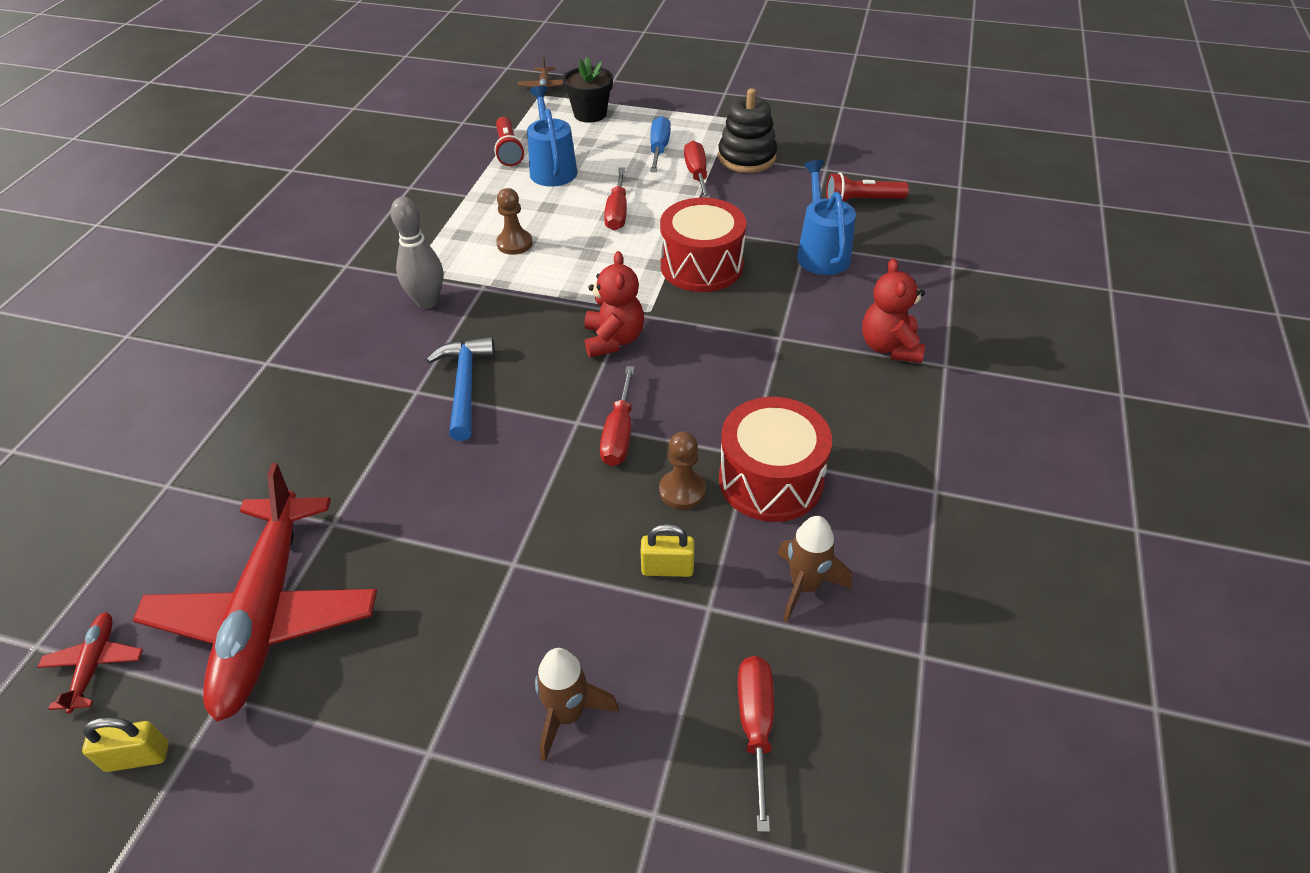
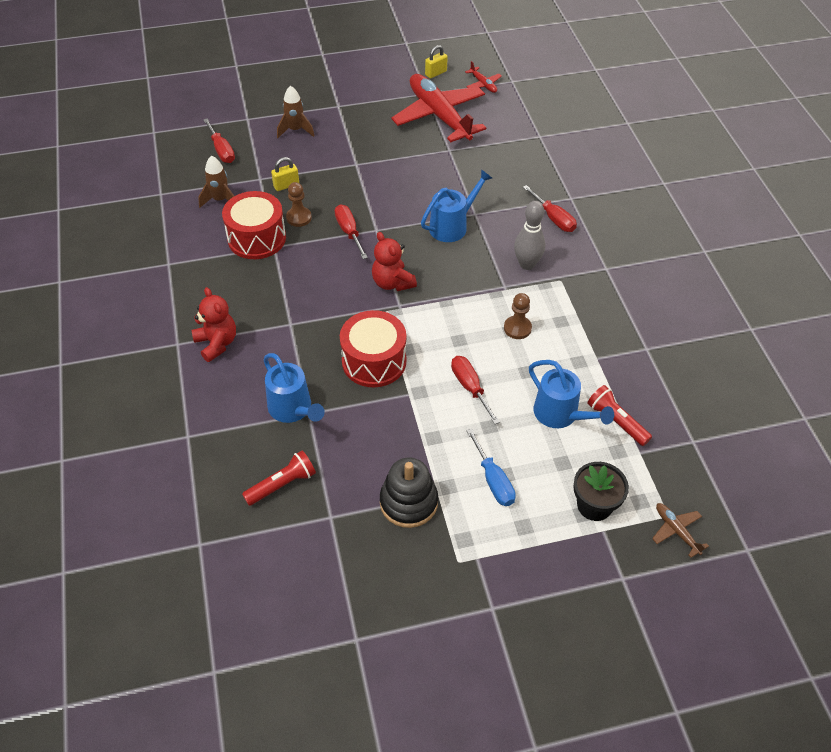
camera: 150 degrees right, 5 degrees up
(464, 385) = (452, 226): blue hammer -> blue watering can
(697, 175) = (438, 459): red screwdriver -> red screwdriver (553, 218)

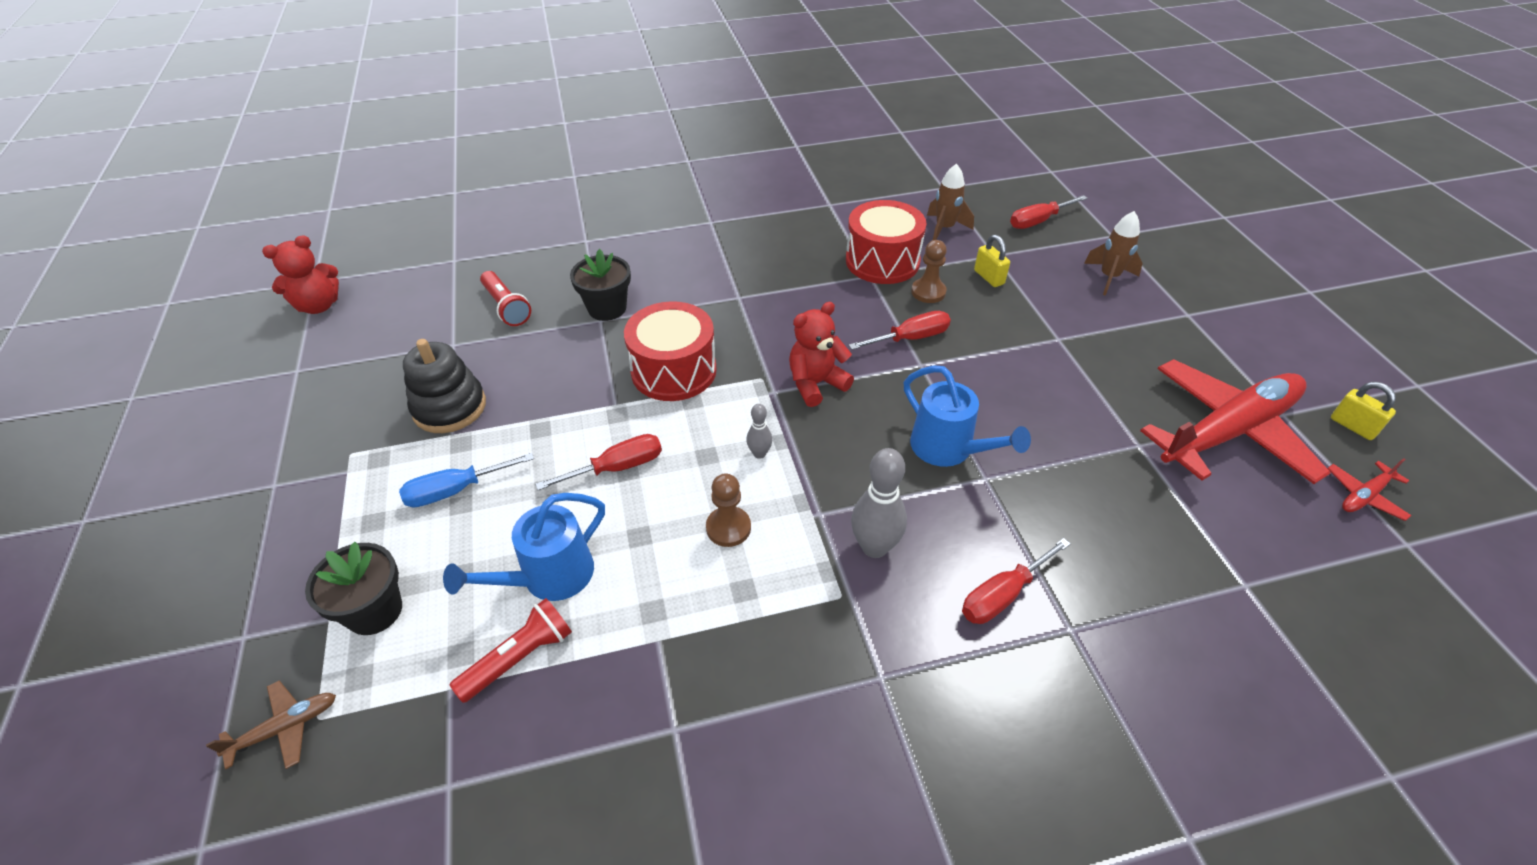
camera: 90 degrees right, 5 degrees down
(217, 343) = (710, 247): red teddy bear -> red teddy bear (318, 306)
(293, 409) = (607, 308): blue watering can -> black flower pot
(457, 313) = (759, 453): none -> grey bowling pin

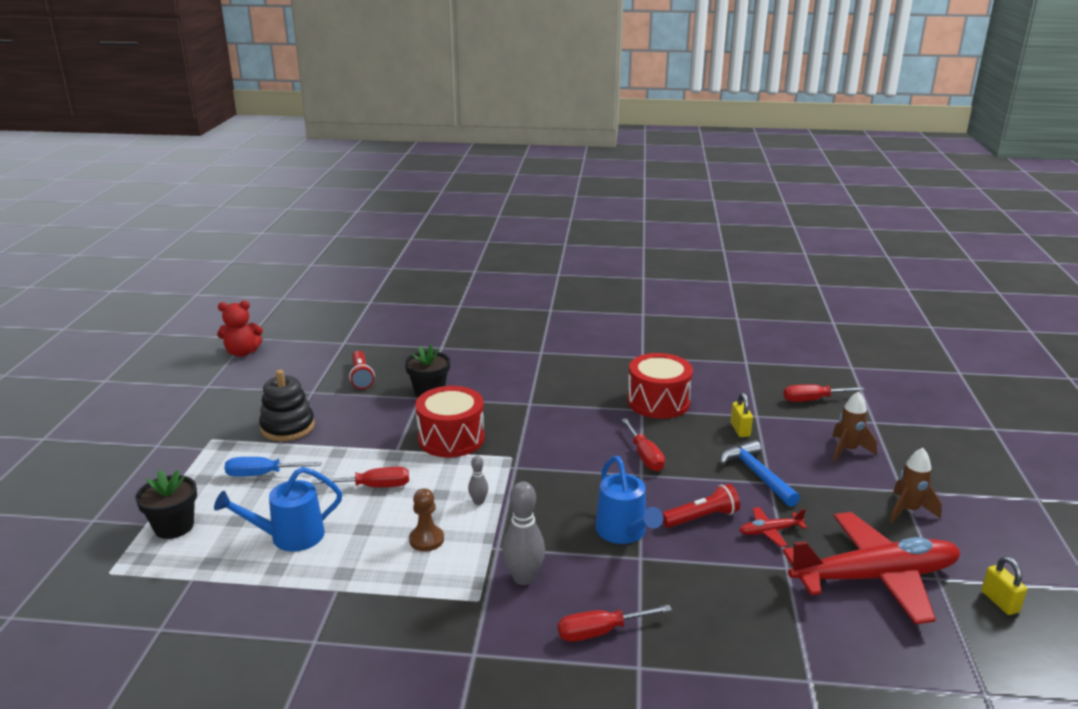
camera: 20 degrees right, 20 degrees down
(284, 728) = (88, 572): brown plane -> none
(519, 658) = (243, 575): red flashlight -> red flashlight (701, 518)
(816, 384) = (550, 469): red teddy bear -> none
(910, 338) = (645, 456): red screwdriver -> red screwdriver turned 75 degrees clockwise
(928, 292) = (681, 429): brown pawn -> none
(944, 229) = (726, 390): brown rocket -> brown rocket (908, 510)
(1040, 332) = (757, 475): none -> blue hammer
(1364, 495) = (970, 651): red plane -> red plane (770, 531)

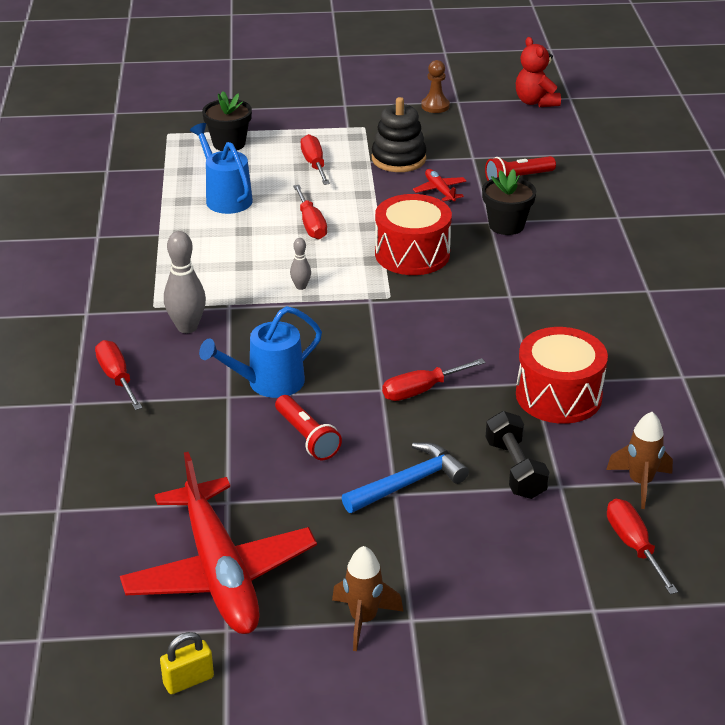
camera: 80 degrees right, 10 degrees up
(262, 474) = (314, 164): blue screwdriver -> red screwdriver
(426, 540) = (234, 266): brown pawn -> brown pawn (435, 106)
(740, 429) = (515, 469): yellow padlock -> black dumbbell
(770, 531) = (292, 491): red plane -> red plane (440, 191)
(847, 450) = (498, 572): brown rocket -> brown rocket (640, 483)

